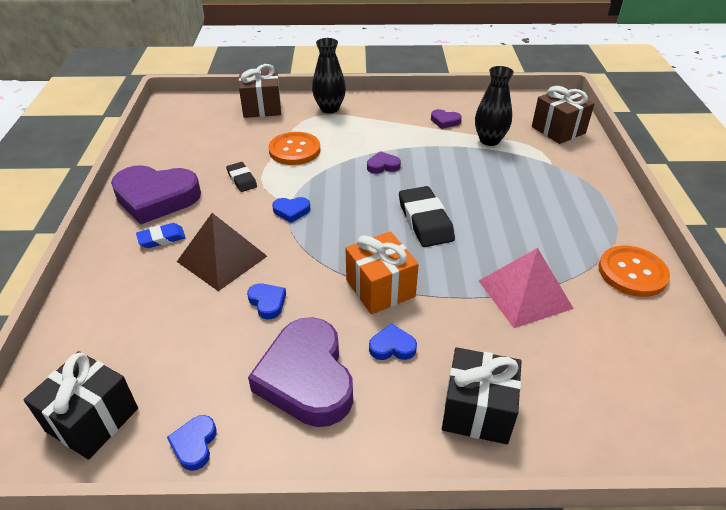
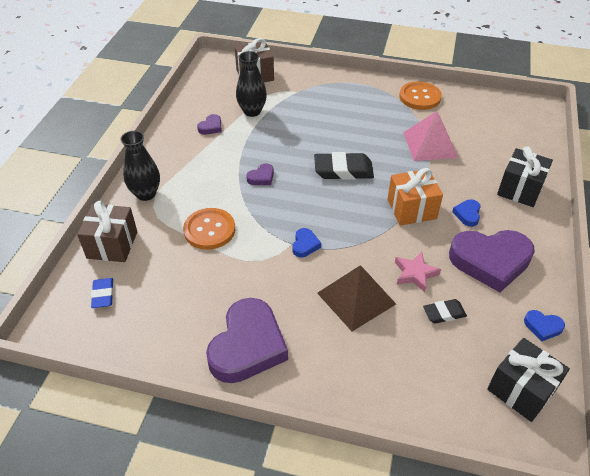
camera: 75 degrees left, 5 degrees up
(162, 238) = (315, 342): blue eraser -> blue eraser (103, 295)
(242, 179) = (243, 274): black eraser -> black eraser (444, 313)
(267, 302) = (415, 274): blue heart -> pink star
(383, 166) = (261, 177): purple heart -> purple heart turned 135 degrees counterclockwise

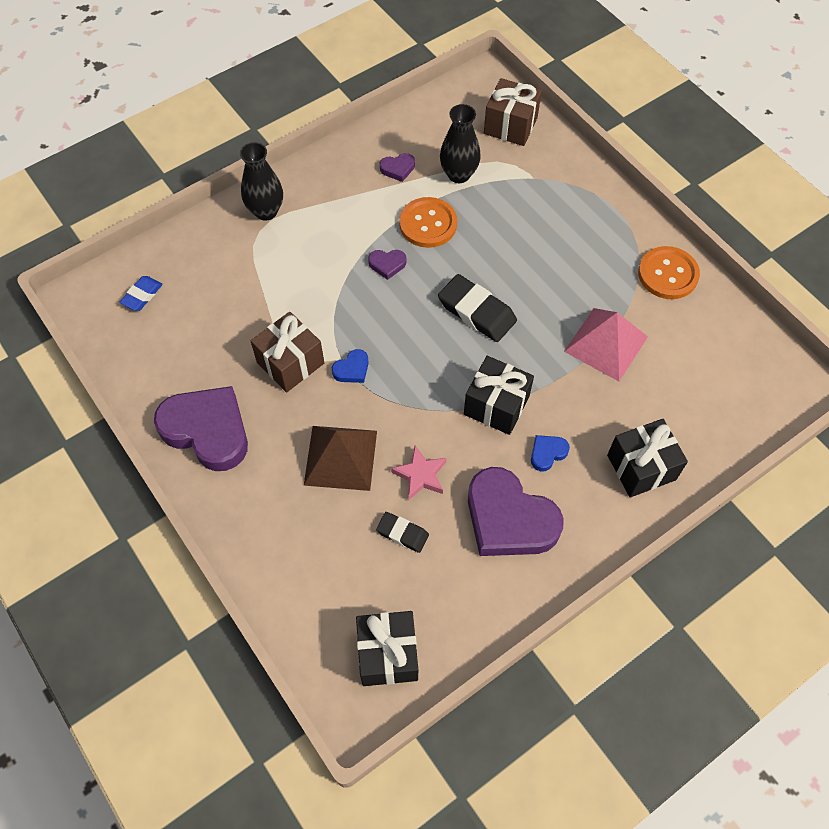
camera: 40 degrees right, 15 degrees up
(112, 245) = (191, 249): brown gift -> brown gift (290, 363)
(209, 230) = (284, 291): orange button -> orange button (428, 224)
(247, 346) = (207, 430): purple heart -> purple heart turned 120 degrees counterclockwise
(411, 209) = (496, 405): orange gift -> black gift
(542, 327) = (479, 619): blue heart -> none

